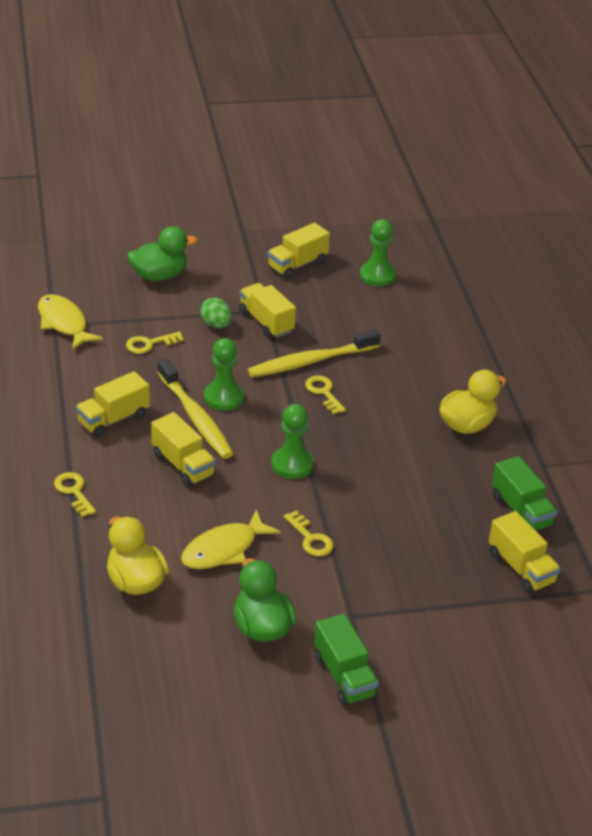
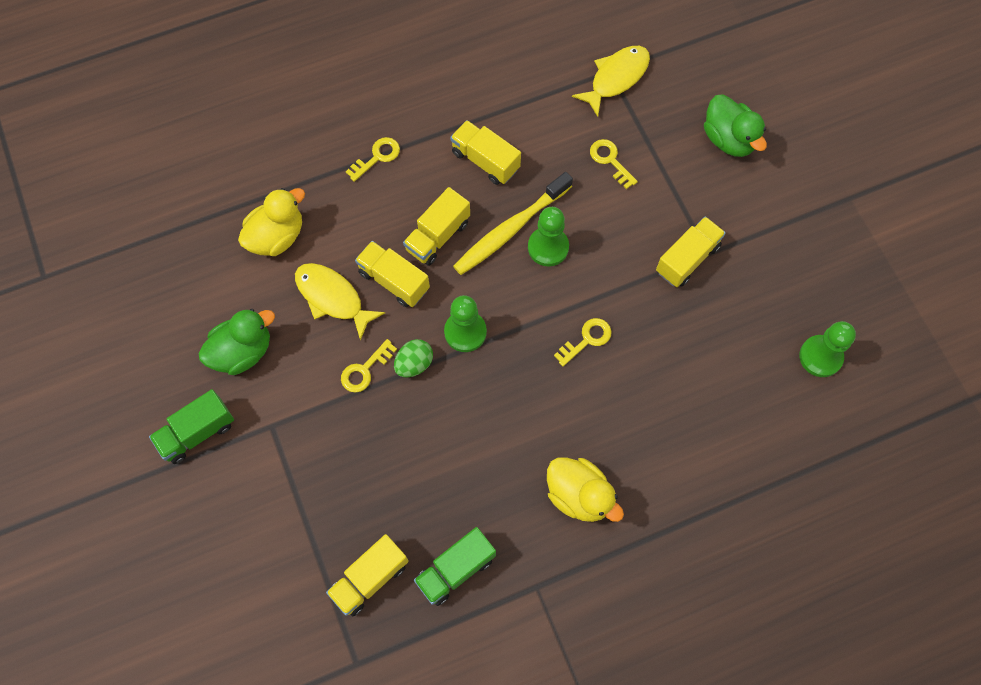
camera: 80 degrees right, 30 degrees up
(216, 325) = (664, 212): green egg -> green egg (414, 364)
(297, 265) = (806, 268): yellow truck -> yellow truck (394, 281)
(310, 361) = (634, 317): yellow toothbrush -> none

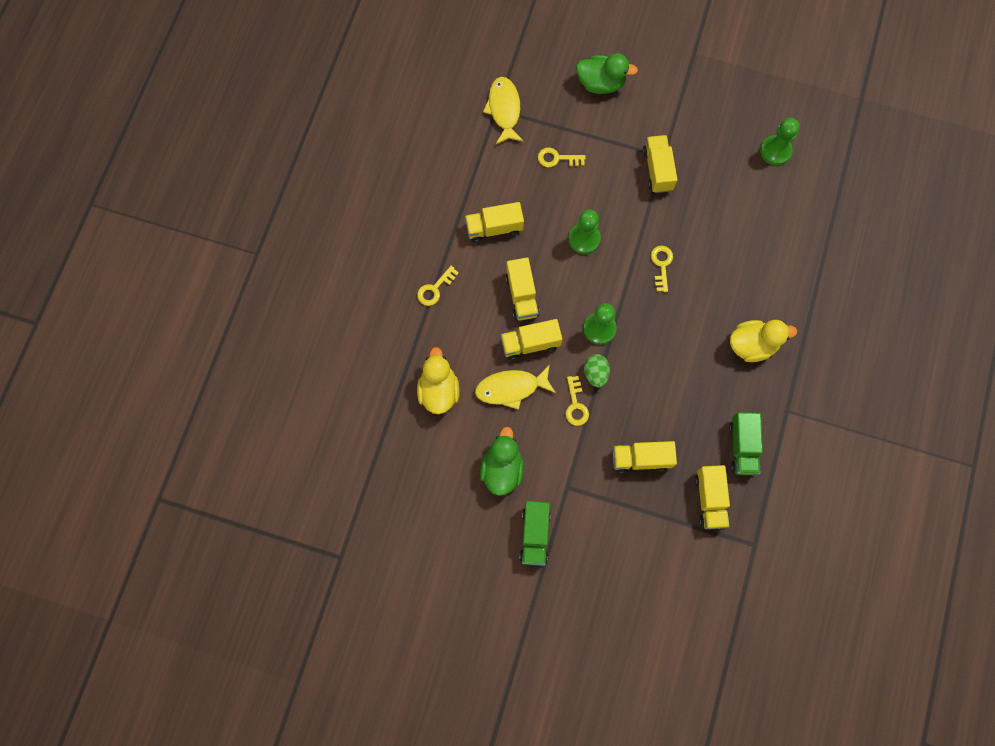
camera: 50 degrees left, 5 degrees up
(359, 475) = (641, 459): none -> yellow truck
(377, 157) = (435, 289): yellow key -> yellow key turned 135 degrees counterclockwise
(510, 229) = (554, 251): yellow toothbrush -> none

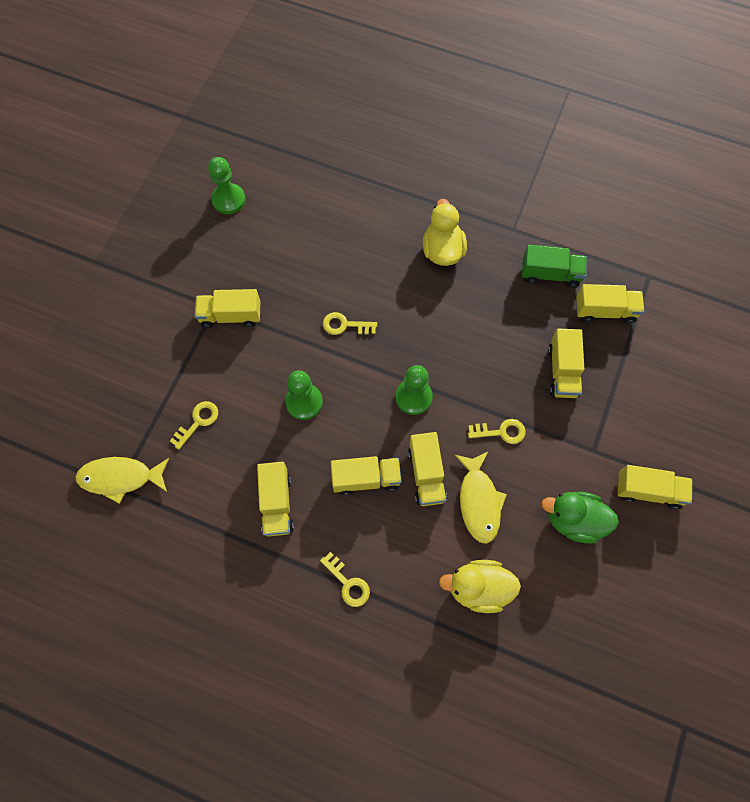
camera: 85 degrees left, 5 degrees down
(534, 535) = (648, 491): green truck -> yellow truck
(557, 158) = (198, 422): yellow key -> yellow key turned 150 degrees counterclockwise
(595, 373) = (465, 407): green egg -> none
(601, 83) = (110, 363): green duck -> none

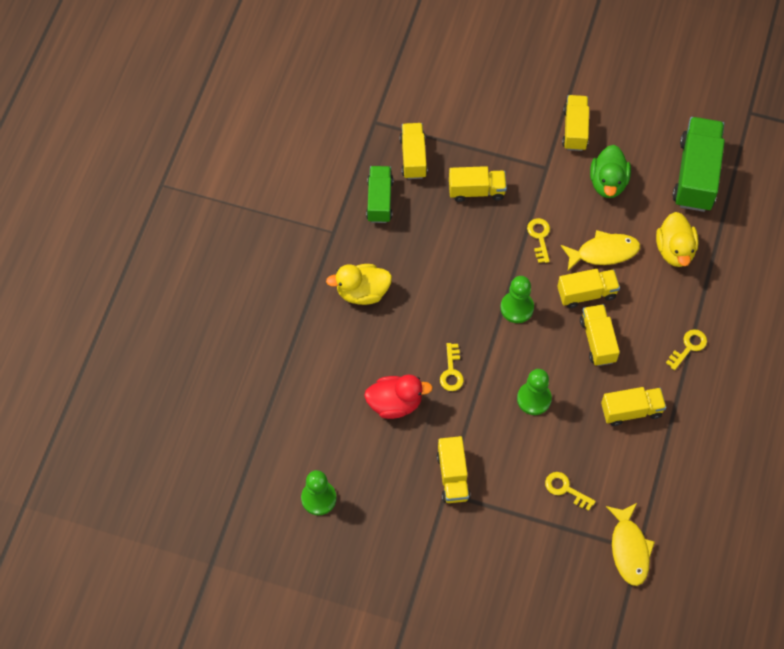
camera: 95 degrees left, 5 degrees down
(316, 270) = (395, 403): none -> red duck
(586, 634) = (696, 175): none -> green truck

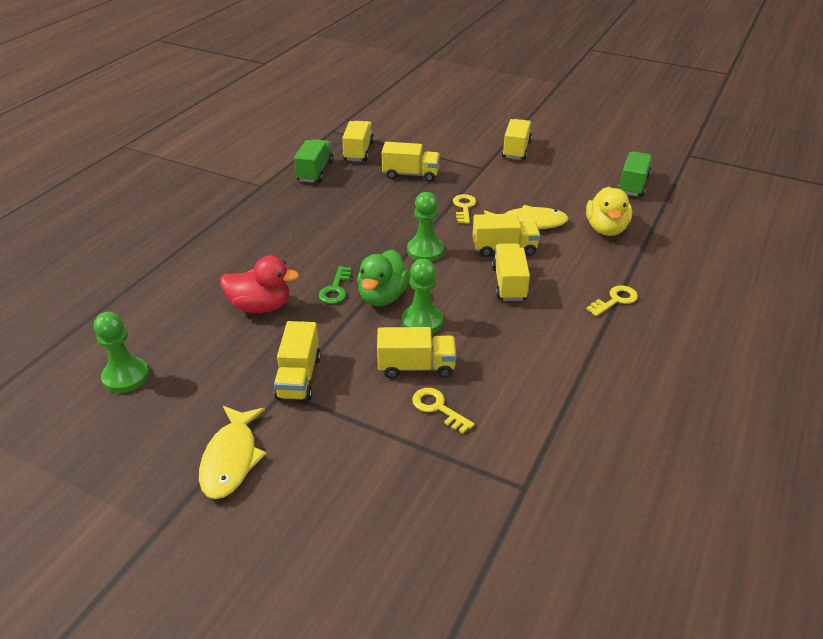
camera: 10 degrees right, 25 degrees down
(362, 292) = (268, 224): yellow duck -> none
(451, 371) = (335, 289): yellow key -> green key
(608, 182) = (542, 181): green duck -> green duck (382, 297)
(629, 549) = (511, 485): yellow fish -> yellow fish (231, 459)
(631, 411) = (538, 345): yellow truck -> yellow truck (416, 367)
(696, 175) = (633, 185): green truck -> green truck, size x0.61

